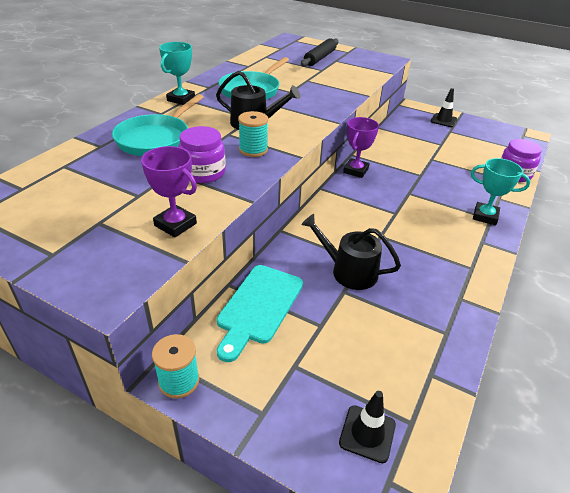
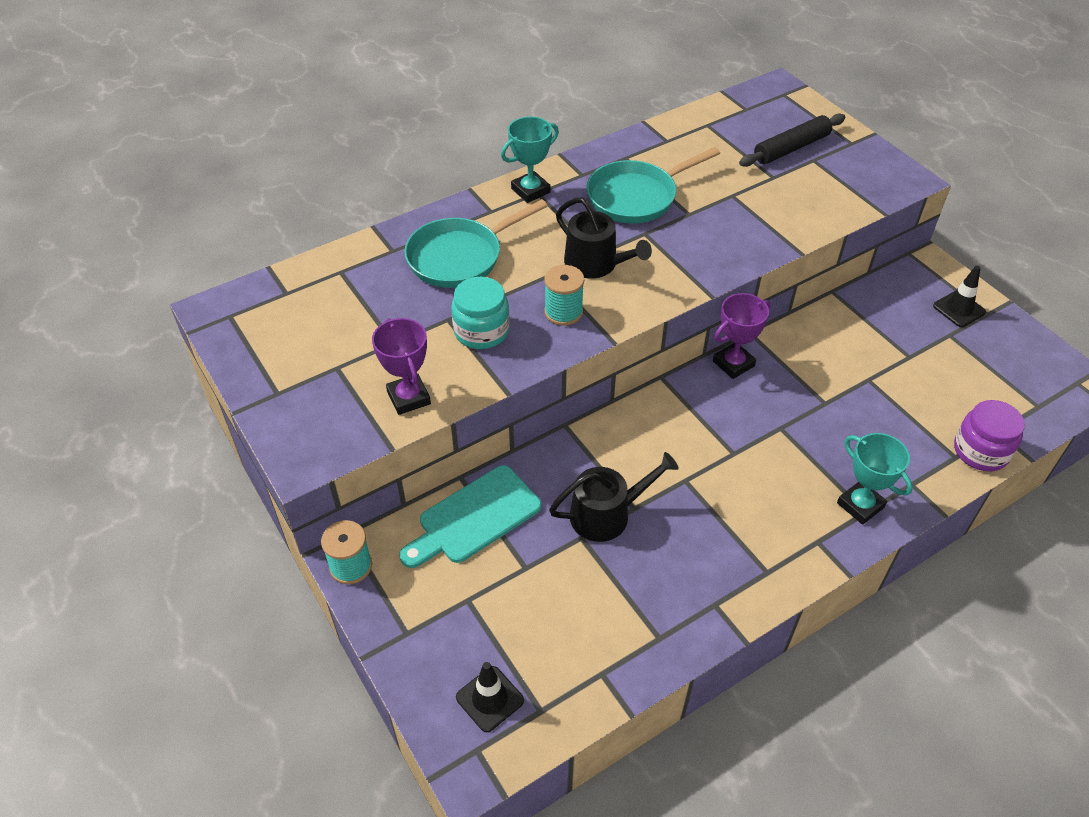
camera: 30 degrees right, 10 degrees up
(203, 172) = (481, 331): purple jar -> turquoise jar
(349, 271) = (607, 514): black watering can -> black watering can turned 105 degrees clockwise

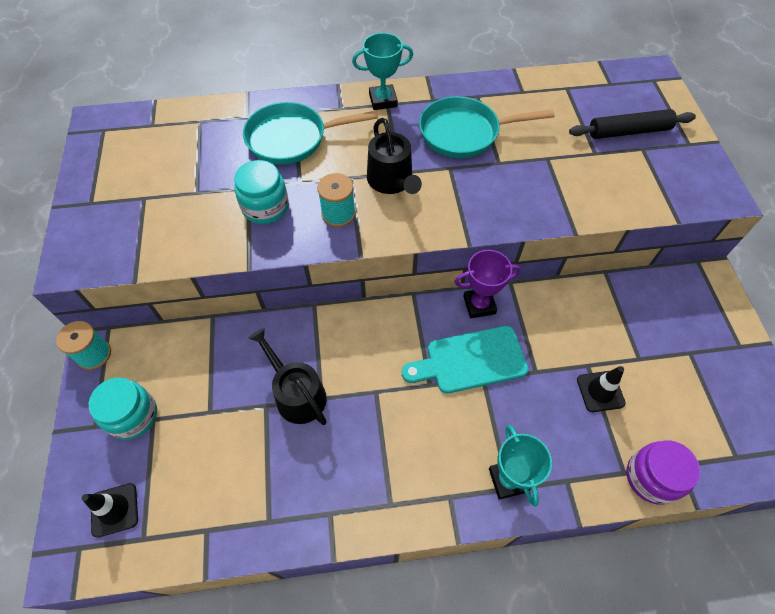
camera: 25 degrees right, 10 degrees up
(408, 398) = (175, 243): purple trophy -> none
(443, 606) = (133, 416): none -> turquoise jar
(474, 518) = (200, 354): turquoise cutting board -> turquoise cutting board (470, 361)
(607, 514) = (297, 394): black watering can -> black watering can turned 135 degrees counterclockwise
(959, 309) = (714, 331): black traffic cone -> black traffic cone (600, 391)

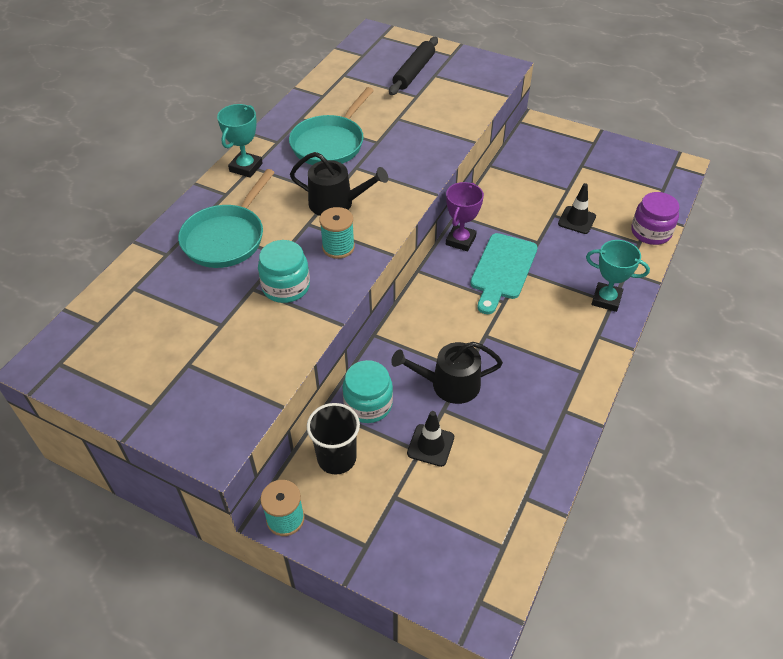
camera: 55 degrees left, 10 degrees down
(114, 510) = (462, 559): black traffic cone -> black traffic cone (430, 445)
(133, 416) = (379, 511): turquoise jar -> turquoise jar (368, 404)
(168, 355) = (336, 458): none -> black cup

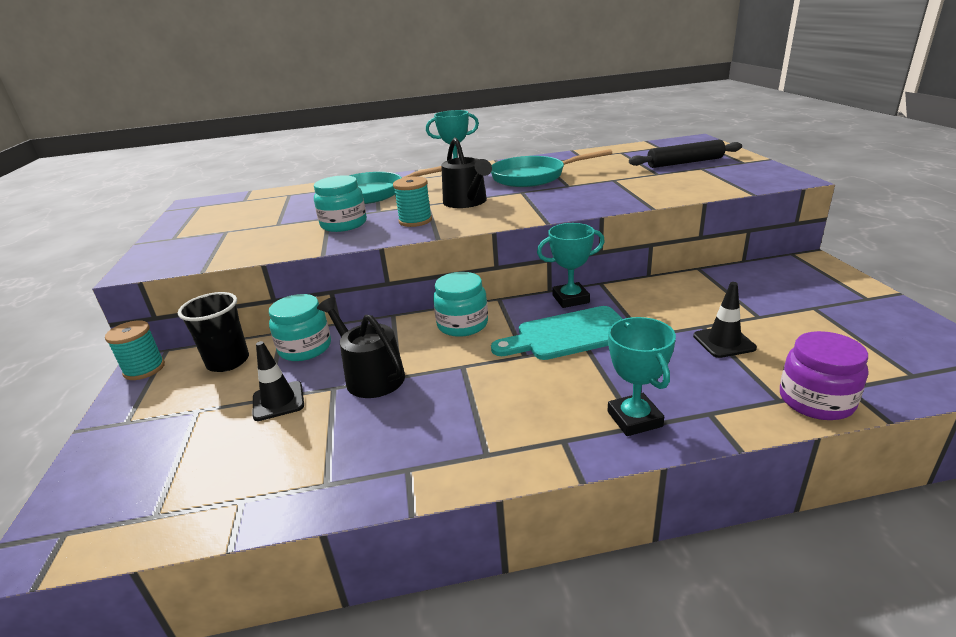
camera: 55 degrees right, 20 degrees down
(433, 307) = (462, 324): none -> turquoise jar
(460, 240) = (570, 299): purple trophy -> turquoise trophy

